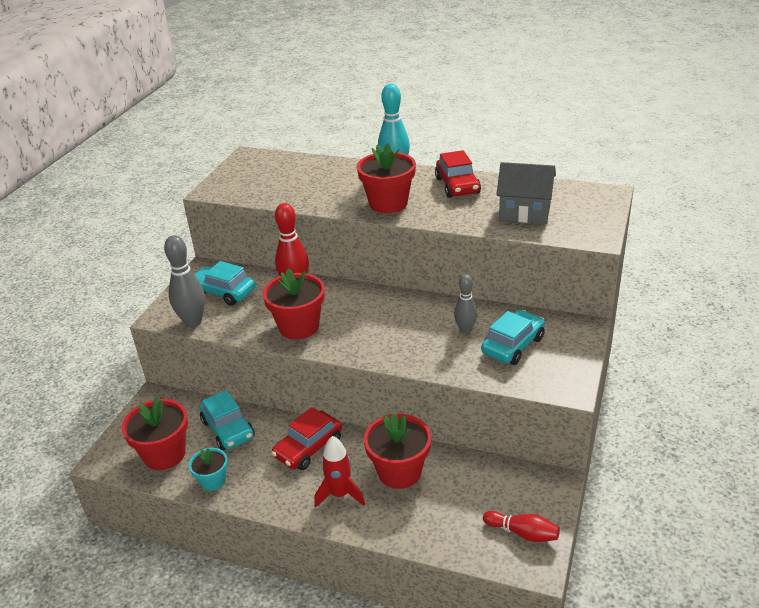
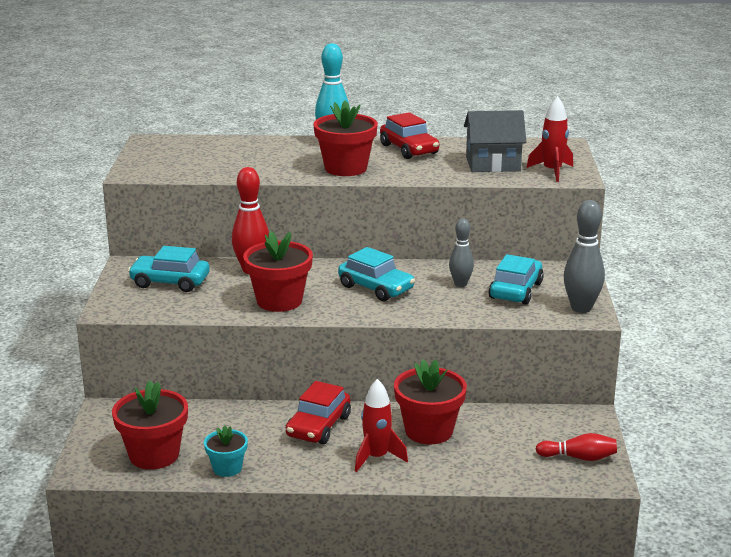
camera: 20 degrees left, 10 degrees down
(193, 322) = (152, 310): grey bowling pin -> grey bowling pin (581, 308)
(228, 429) = (216, 424): turquoise car -> turquoise car (376, 288)
(577, 227) = (552, 171): none -> red rocket

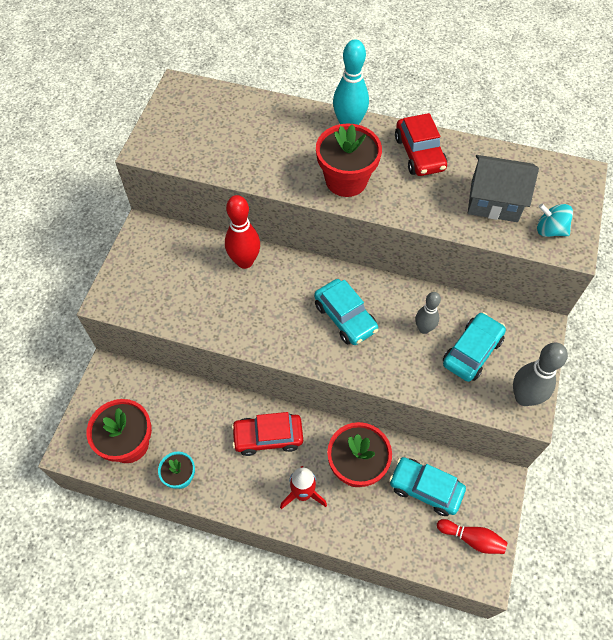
camera: 15 degrees right, 35 degrees up
(170, 282) = (169, 266): turquoise car -> turquoise car (425, 489)
(279, 301) = (254, 319): red flower pot -> none
(318, 426) = (268, 437): red car -> red car turned 45 degrees clockwise
(552, 171) = (550, 230): red rocket -> turquoise spinning top

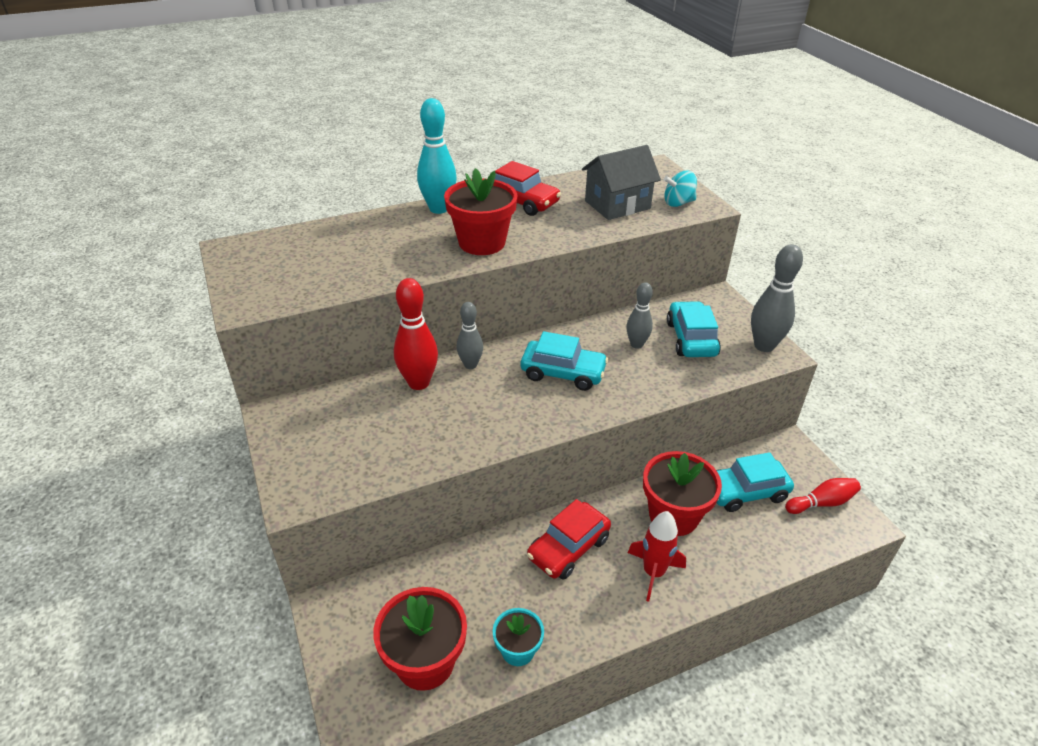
camera: 40 degrees left, 20 degrees down
(290, 268) = (470, 365): none -> grey bowling pin

